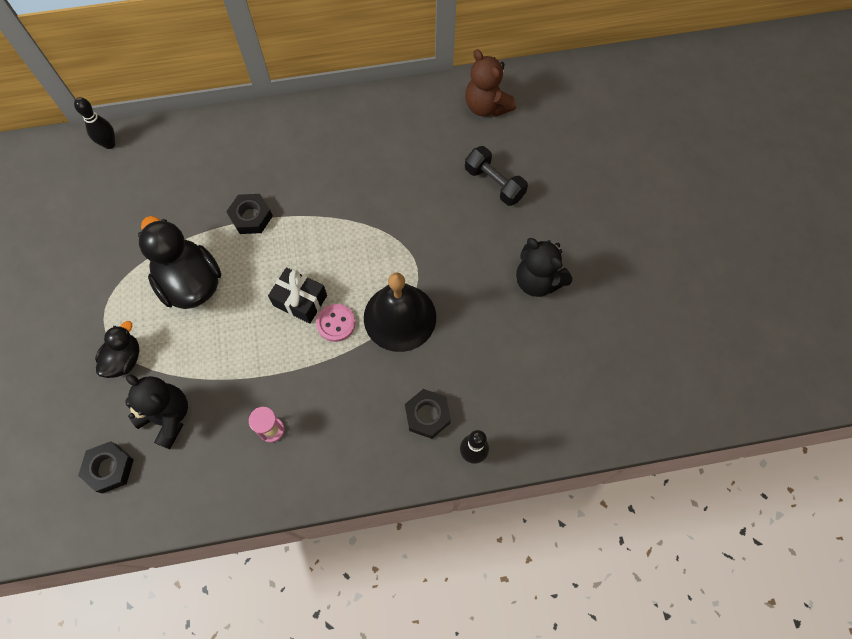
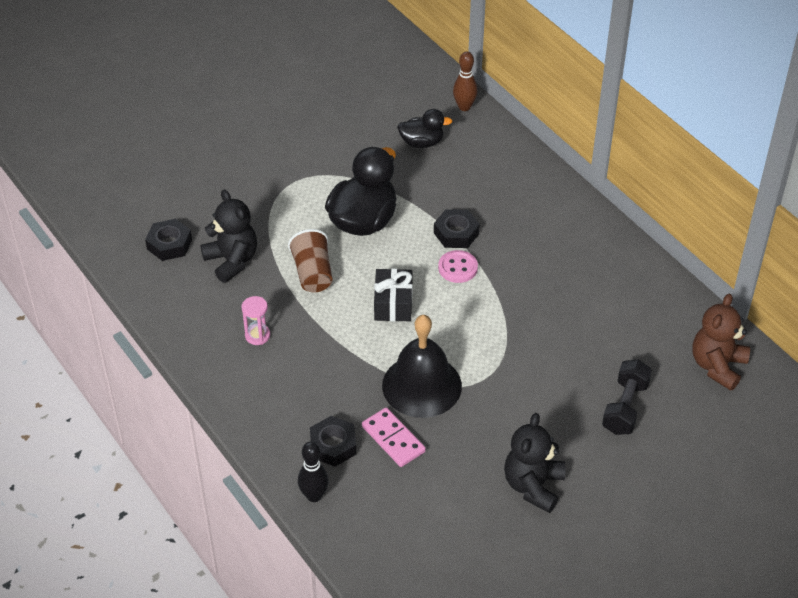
camera: 65 degrees right, 20 degrees down
(109, 144) = (464, 107): black bowling pin -> brown bowling pin
(124, 359) = (267, 210): black duck -> black duck (422, 142)
(167, 417) = (232, 261): black teddy bear -> black teddy bear turned 45 degrees counterclockwise
(226, 351) = (313, 273): none -> brown cup
(336, 323) = (386, 339): pink button -> pink button (458, 268)
(444, 363) = (393, 439): none -> pink domino

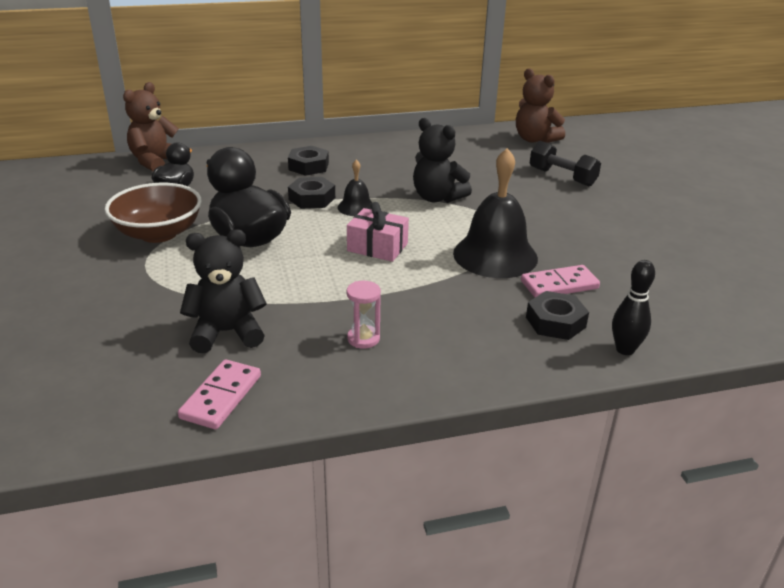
camera: 70 degrees left, 15 degrees down
(164, 286) = (221, 397): none -> pink domino
(169, 244) = (149, 377): black nut -> black nut (308, 166)
(313, 273) = (296, 283): brown cup -> none
(343, 167) = (158, 233): none -> brown bowl
(393, 304) = (377, 247): black gift -> pink gift
(458, 268) = (356, 207): pink button -> black bell
(464, 107) = (156, 162): brown bowling pin -> brown teddy bear
(533, 486) = (637, 230): black teddy bear -> black teddy bear (437, 198)

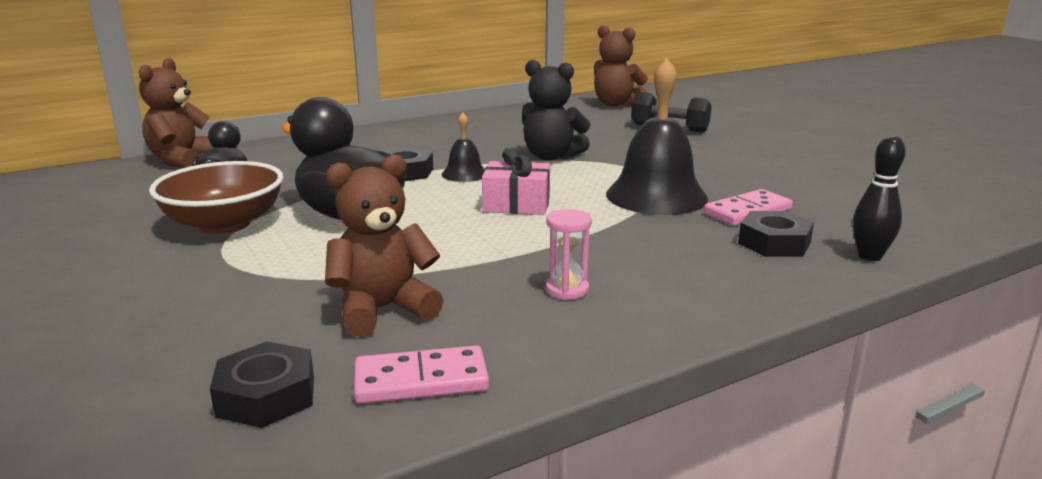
camera: 15 degrees left, 10 degrees down
(221, 397) = (421, 380): pink domino -> pink domino turned 75 degrees clockwise
(227, 332) = (382, 309): black teddy bear -> brown teddy bear
(308, 166) = (381, 146): black nut -> black nut (266, 396)

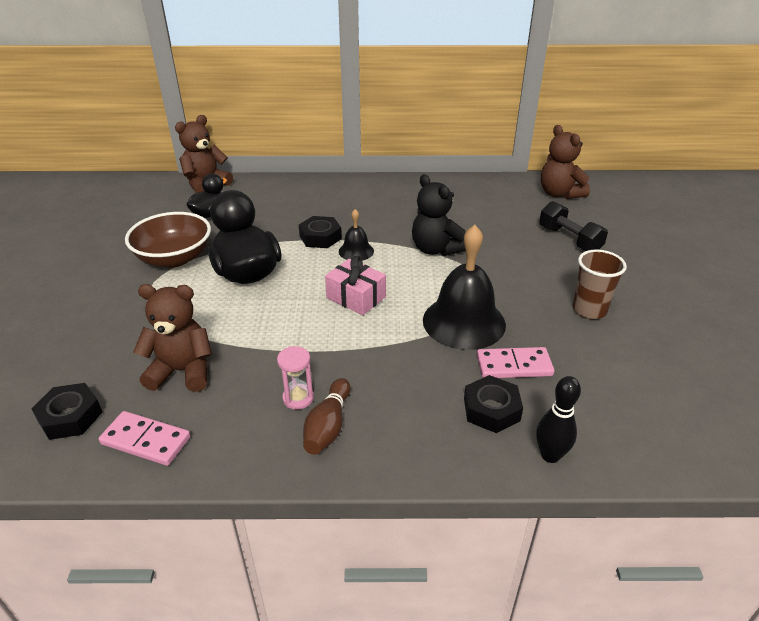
camera: 30 degrees right, 15 degrees up
(634, 300) = (328, 426): none -> brown bowling pin
(755, 165) = (589, 310): none -> brown cup

